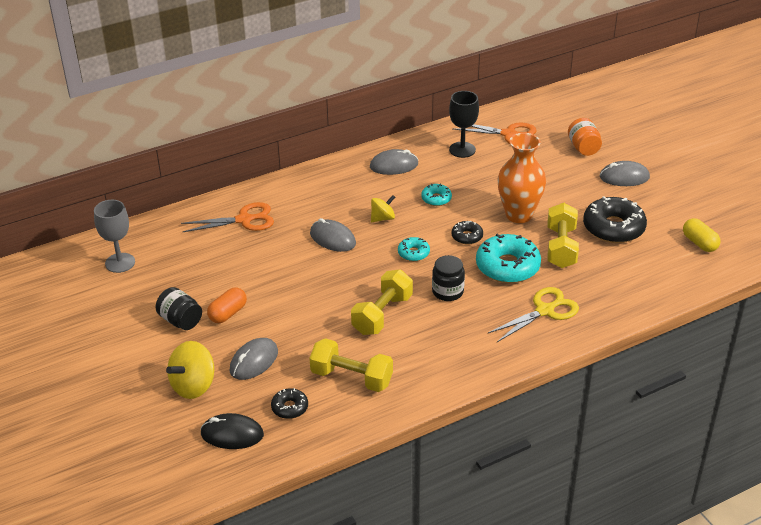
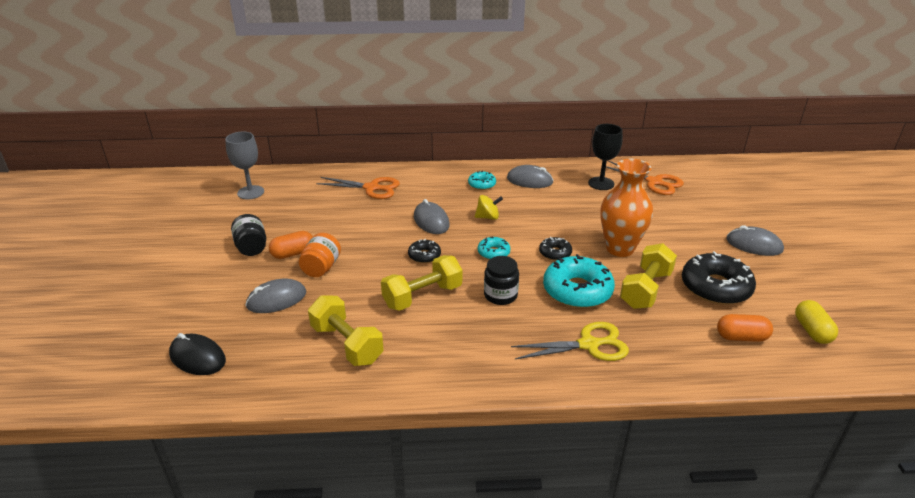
camera: 25 degrees right, 5 degrees down
(193, 386) = (209, 303): yellow spinning top -> none
(290, 407) = (268, 352): black donut -> black donut (424, 255)
(436, 199) = (548, 215): turquoise donut -> turquoise donut (482, 184)
(583, 148) = (723, 210): orange jar -> orange jar (321, 267)
(652, 265) = (741, 337): none -> orange capsule

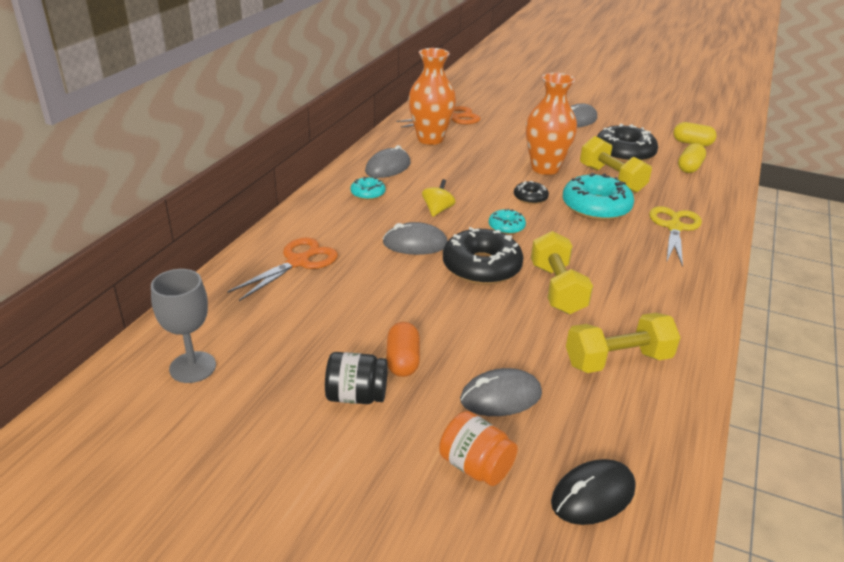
camera: 65 degrees left, 0 degrees up
(276, 299) = (500, 397): grey mouse -> grey mouse turned 75 degrees clockwise
(321, 267) = (453, 344): orange jar -> orange jar (475, 466)
(424, 255) = (481, 267): black donut -> black donut, size x1.98
(500, 295) = (581, 245): black jar -> none
(601, 183) = (430, 139): black goblet -> orange vase
(741, 337) = (689, 167): orange capsule -> yellow capsule

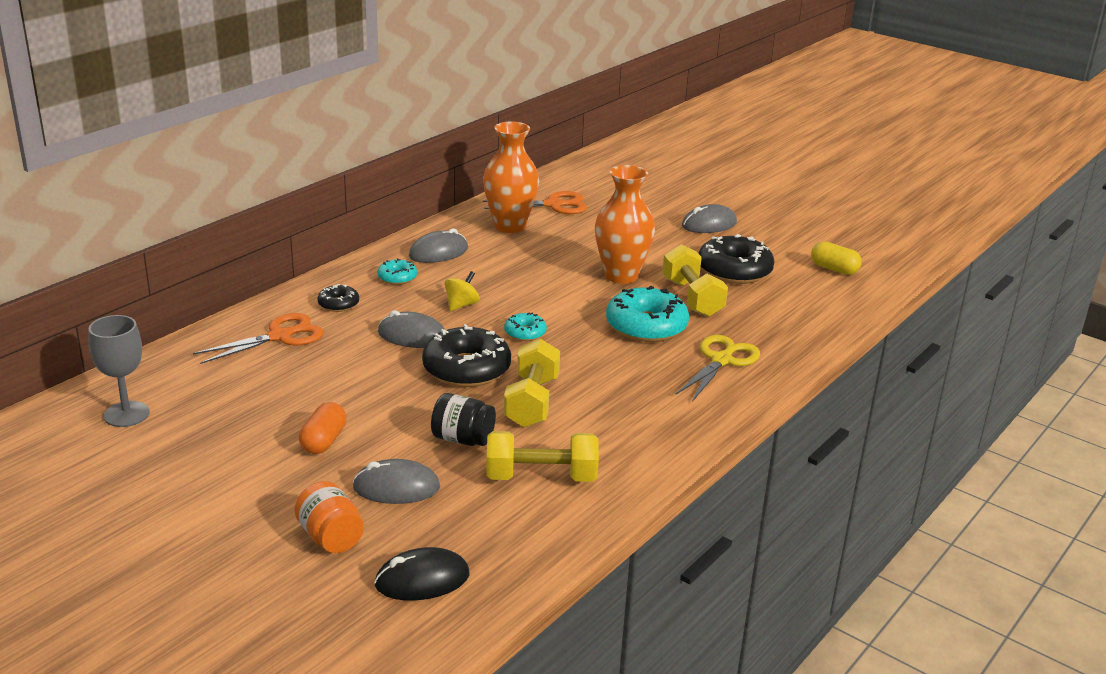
camera: 15 degrees right, 5 degrees down
(356, 396) = (260, 463): black jar -> black jar (463, 439)
(530, 198) = (577, 306): black donut -> black donut (338, 304)
(689, 167) = (803, 297): yellow capsule -> none

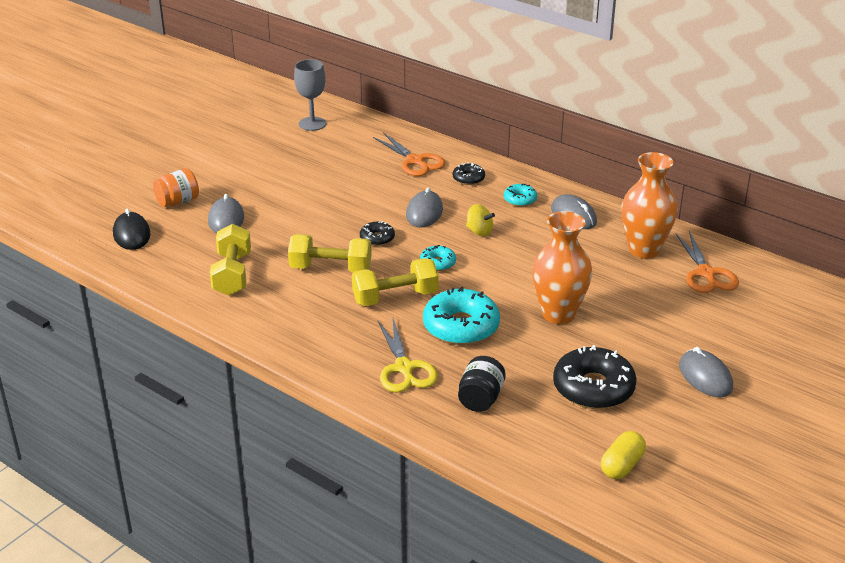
camera: 90 degrees right, 5 degrees up
(323, 441) = (280, 190): orange capsule -> none
(463, 439) = (281, 241): black jar -> black jar (480, 399)
(466, 369) = (377, 238): black donut -> black donut, size x0.51
(692, 298) = (523, 356): yellow dumbbell -> yellow dumbbell (395, 297)
(721, 360) = (404, 368): yellow scissors -> yellow scissors turned 45 degrees clockwise

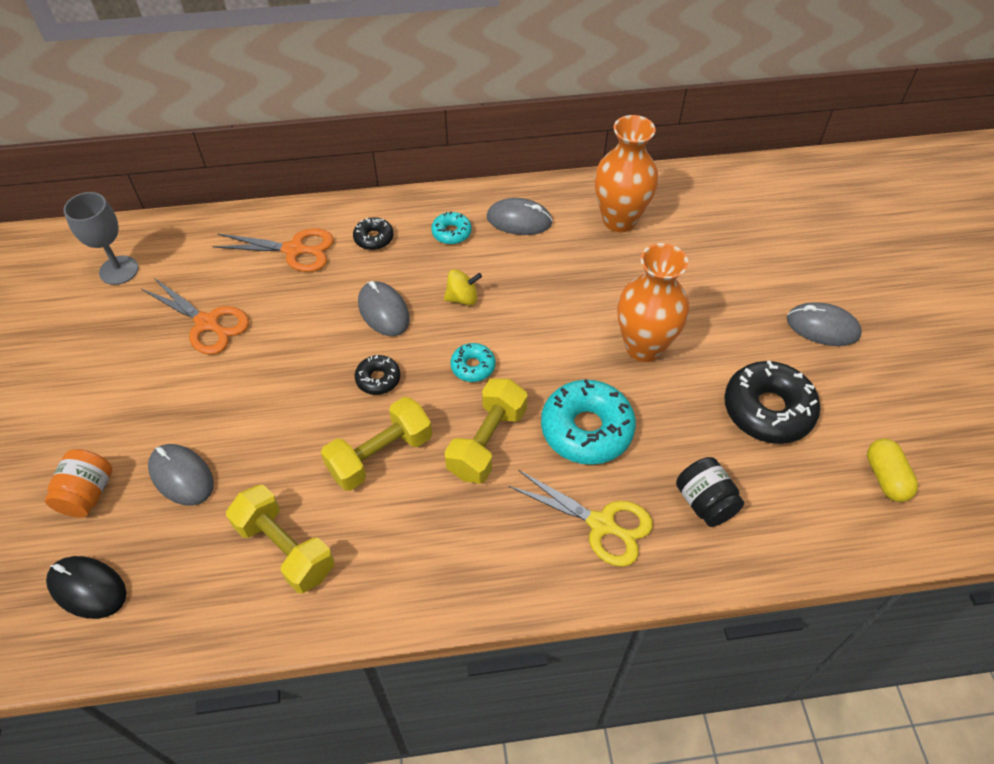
camera: 45 degrees left, 20 degrees up
(706, 273) = (693, 213): orange scissors -> orange scissors (207, 323)

